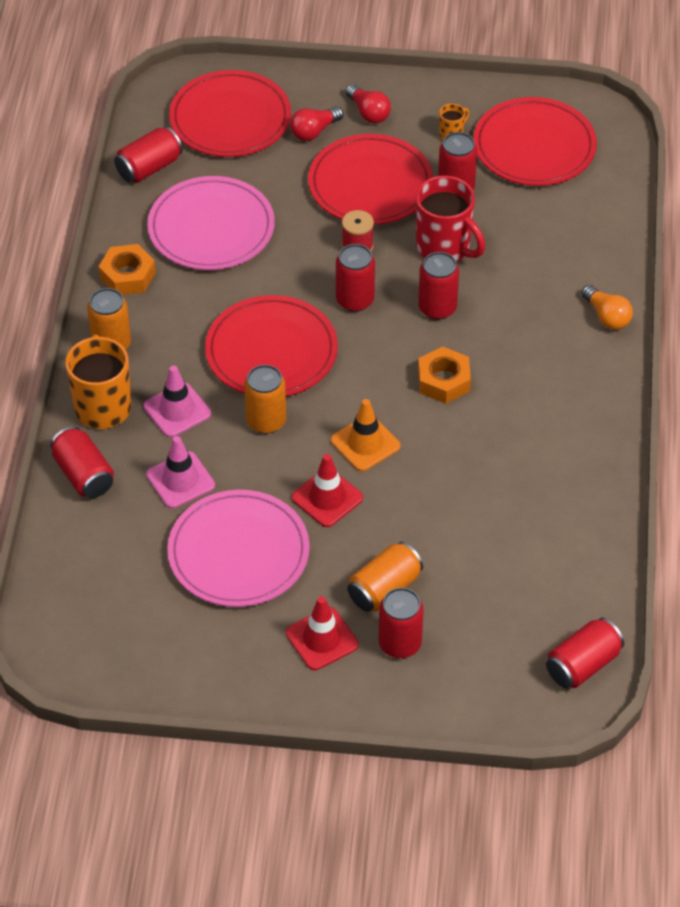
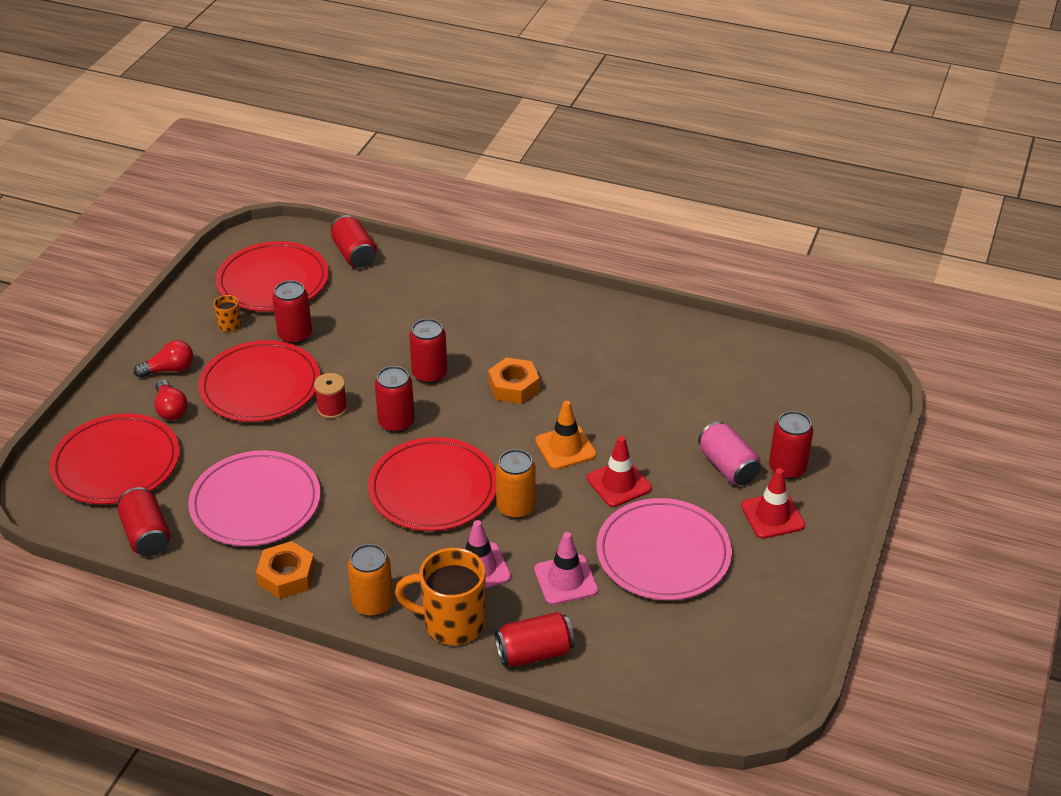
camera: 75 degrees left, 10 degrees down
(384, 589) = (728, 466): orange can -> pink can
(444, 248) = (362, 356): red mug -> none
(582, 664) = (828, 371): red can -> red can (354, 254)
(607, 316) = (483, 283): orange light bulb -> none

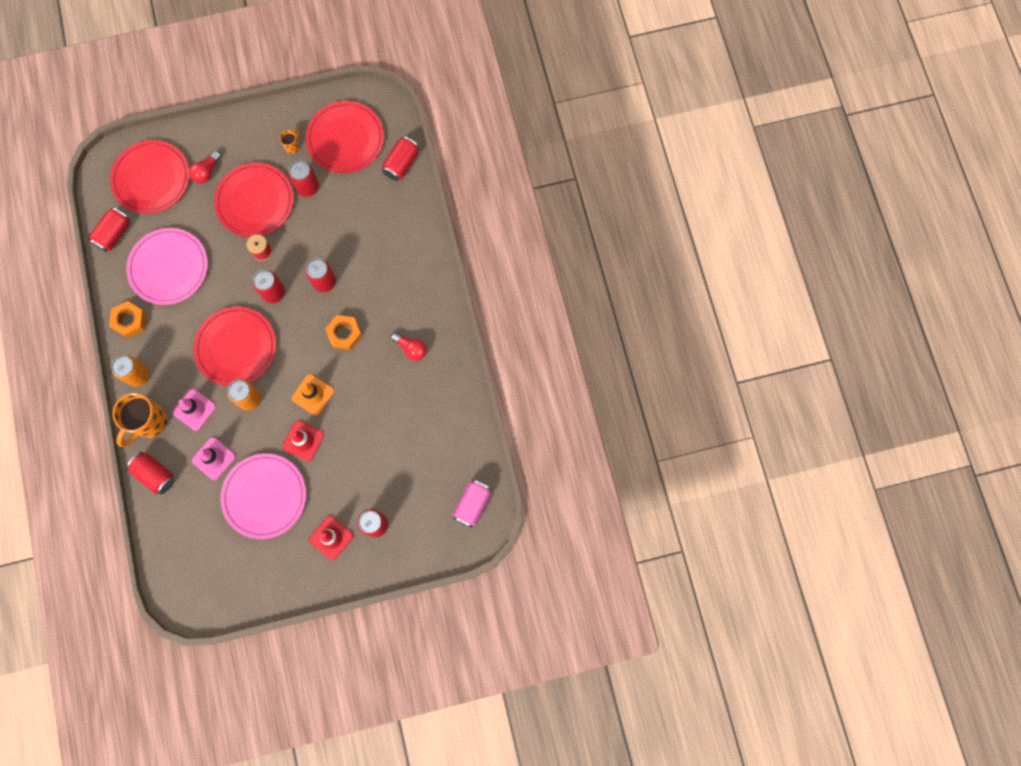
camera: 55 degrees right, 35 degrees up
(169, 369) = (236, 146): red light bulb -> red light bulb (411, 348)
(452, 623) = (149, 422): orange mug -> orange mug turned 120 degrees counterclockwise
(728, 466) = (355, 491): pink can -> pink can (472, 504)

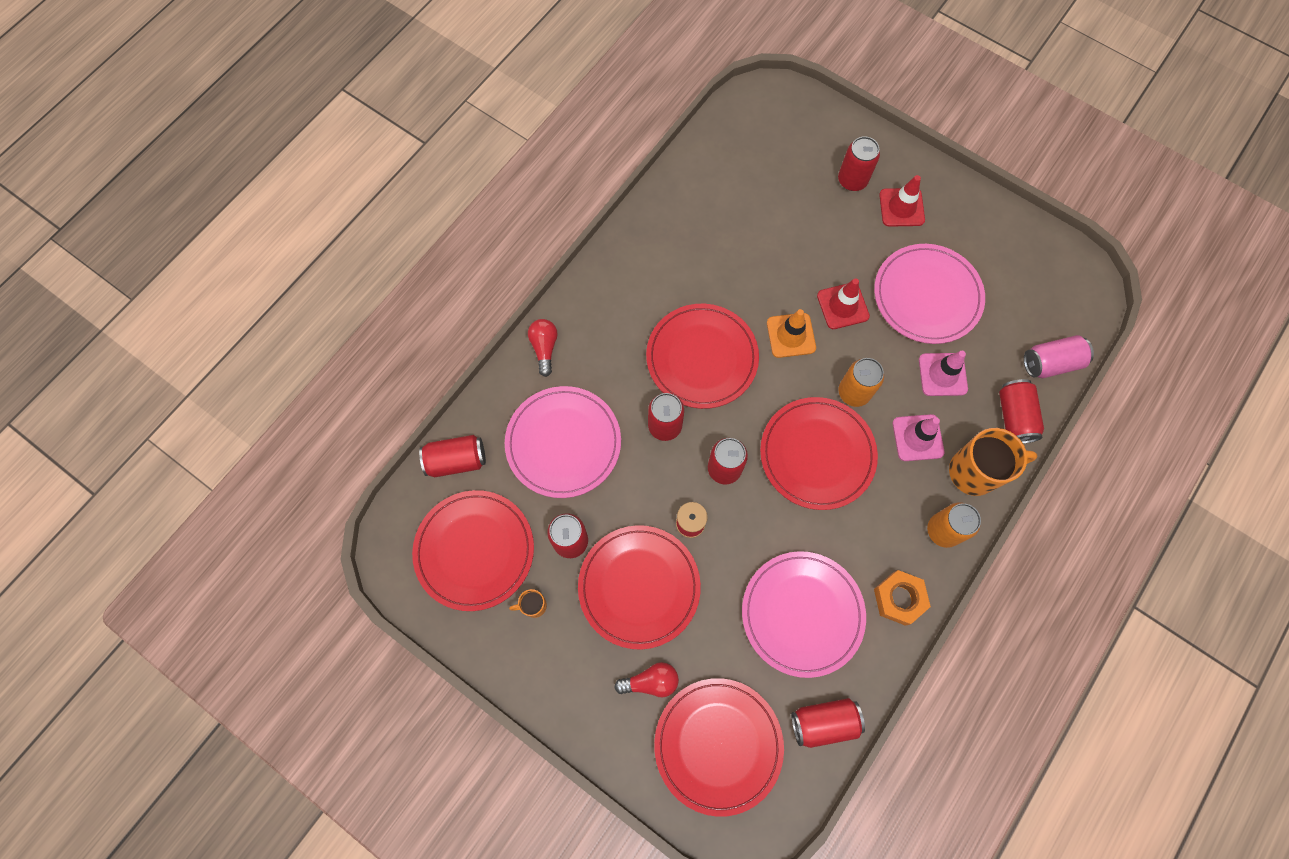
camera: 130 degrees left, 5 degrees down
(344, 334) = (702, 358): orange nut -> red plate
(362, 223) = (563, 443): none -> pink plate
(411, 348) = (658, 282): red light bulb -> red light bulb (544, 348)
(472, 504) = (755, 117): pink can -> pink can (1050, 363)

